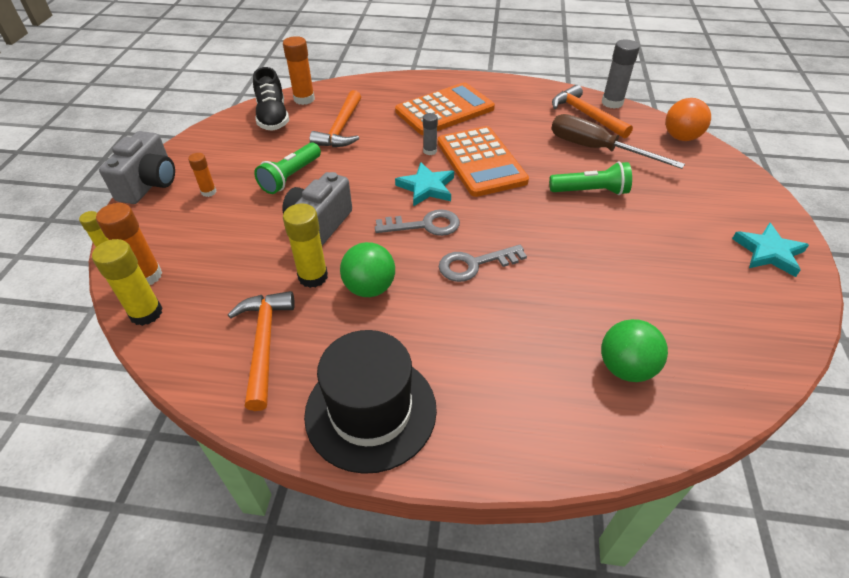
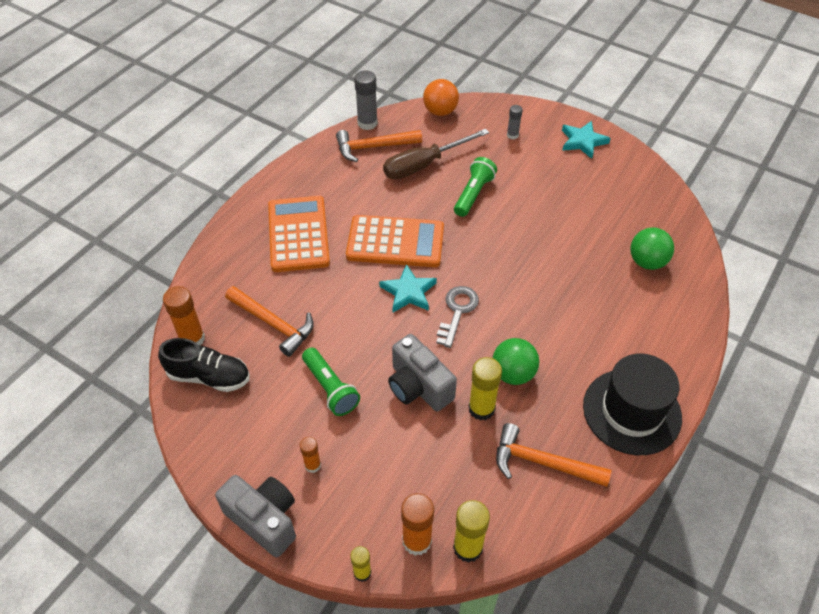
camera: 65 degrees left, 5 degrees up
(430, 151) = (357, 270): grey glue stick -> grey glue stick (512, 135)
(474, 264) = (519, 298): grey key -> none

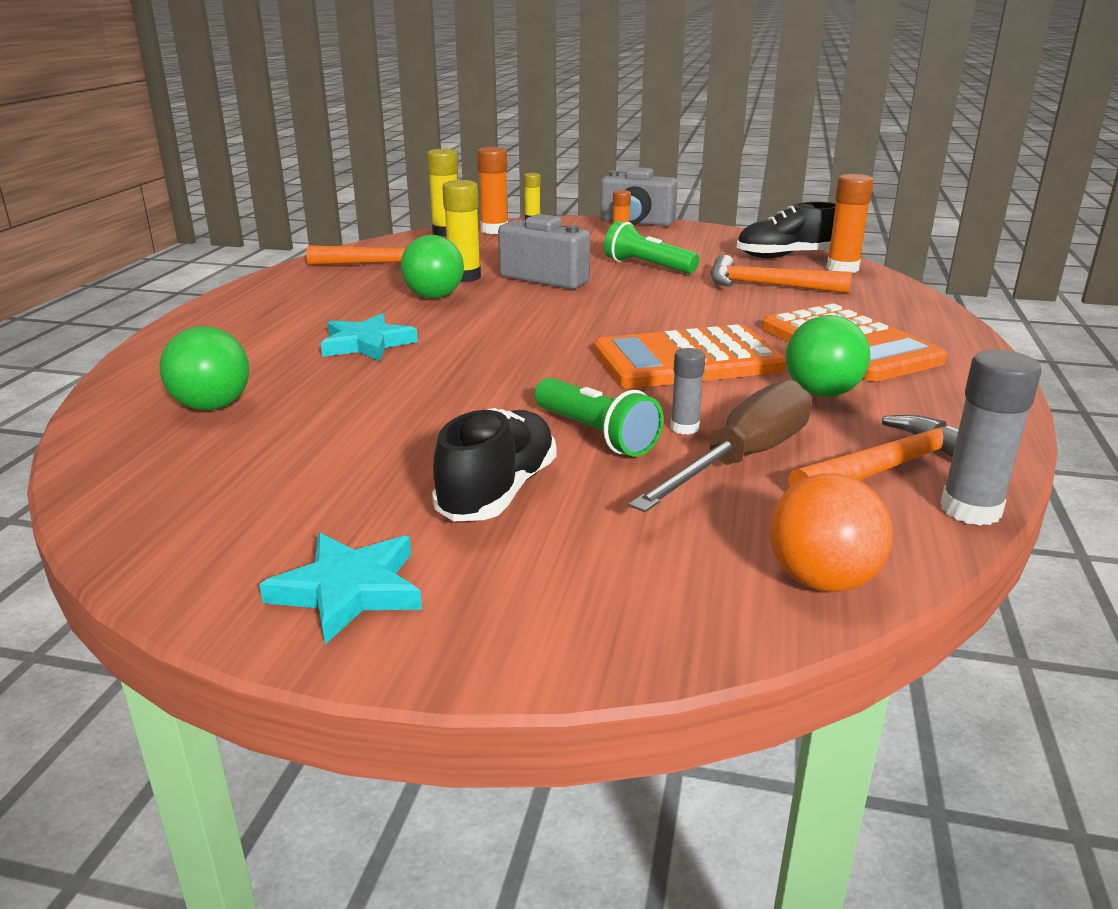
camera: 160 degrees right, 25 degrees down
(354, 197) = (821, 393): none -> green ball
(408, 292) = (619, 325): turquoise star -> turquoise star (367, 344)
(457, 311) = (535, 322): grey key -> none
(473, 194) = (596, 434): green flashlight -> green flashlight turned 45 degrees counterclockwise
(512, 135) = (568, 563): grey glue stick -> grey glue stick (684, 428)
(525, 171) = (498, 492): none -> black shoe
(631, 411) = (273, 296): black hat -> none

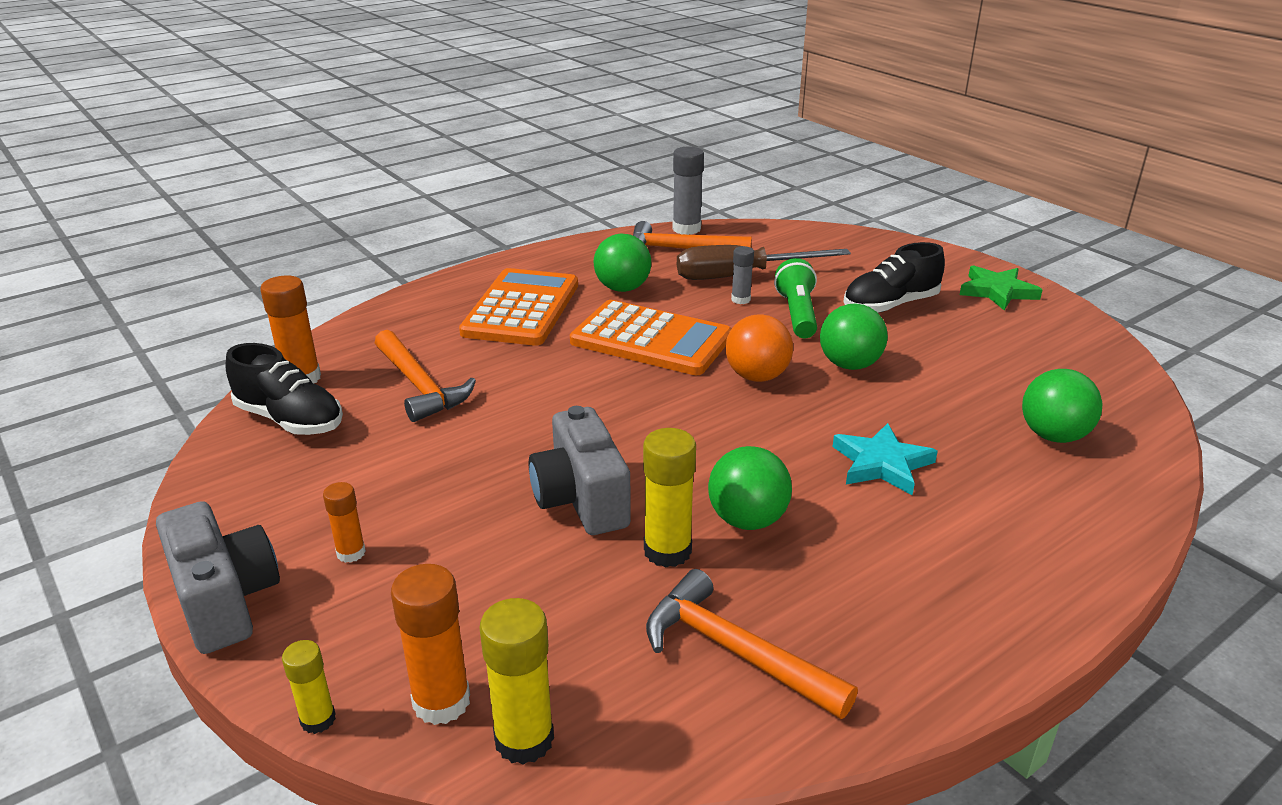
camera: 140 degrees left, 5 degrees up
(348, 590) = (997, 291): turquoise star -> green star
(470, 402) = (849, 365): none -> green ball
(647, 266) = (446, 471): green flashlight -> none
(822, 580) = (794, 233): orange ball -> orange ball (757, 376)

